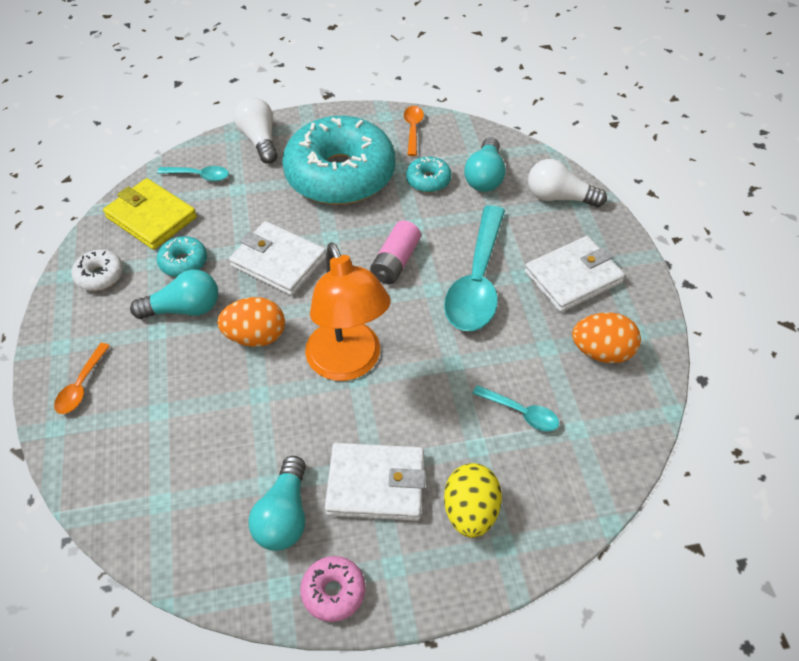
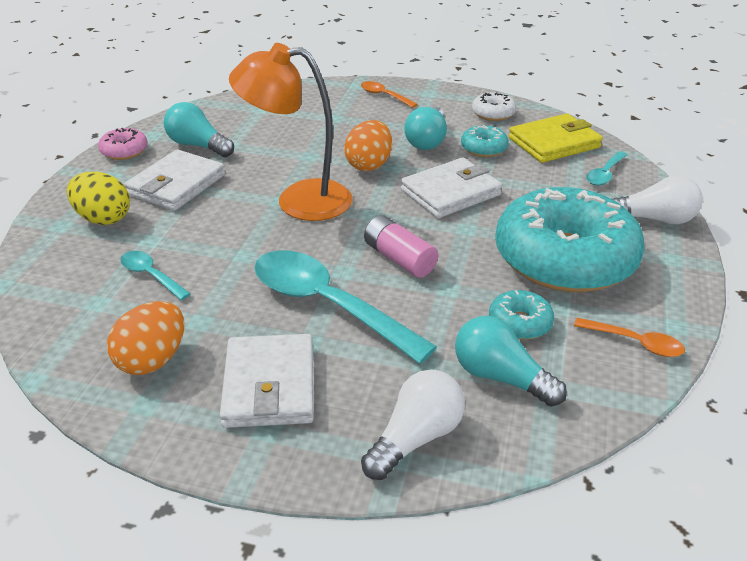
camera: 115 degrees right, 15 degrees down
(521, 413) = (151, 275): turquoise spoon -> turquoise spoon turned 75 degrees clockwise

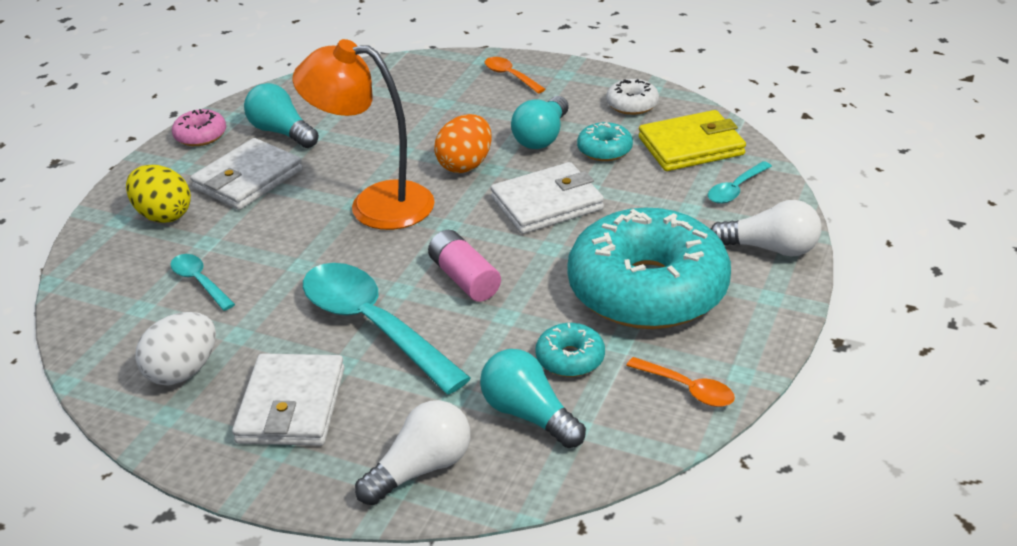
camera: 10 degrees right, 0 degrees up
(152, 360) = (183, 371): orange egg -> white egg

